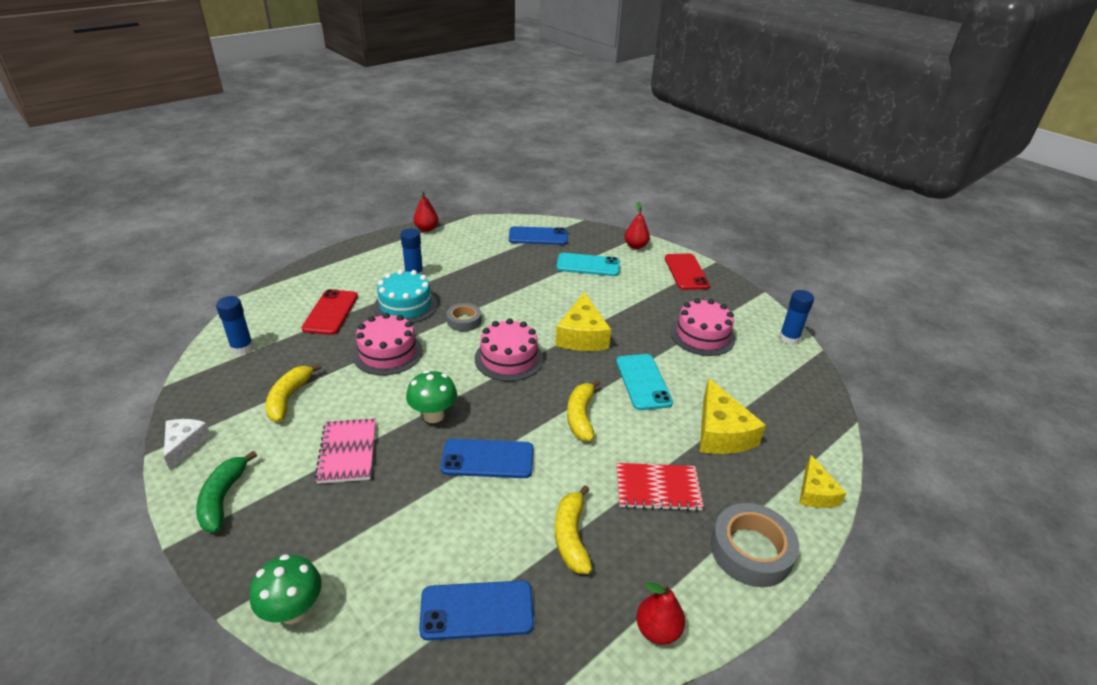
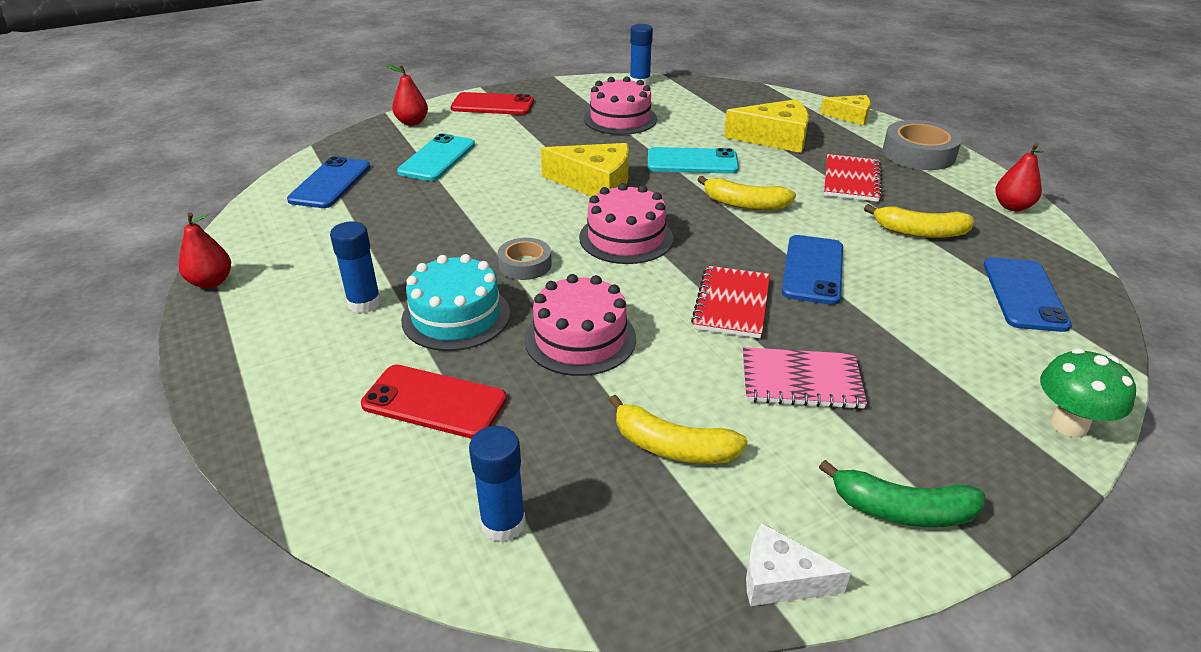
camera: 75 degrees left, 0 degrees up
(433, 415) = (732, 304): green mushroom -> red notebook

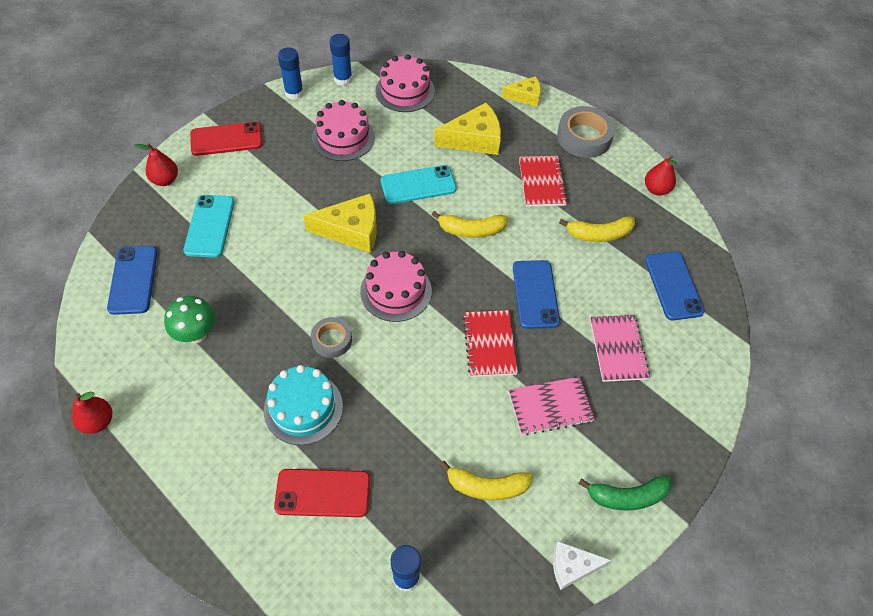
camera: 20 degrees left, 20 degrees up
(364, 303) = (230, 412): blue glue stick -> blue glue stick (294, 93)
(580, 338) = (398, 406): pink cake -> pink cake (405, 91)
(923, 341) = (618, 349): none -> pink notebook
(1069, 424) = (709, 400): green mushroom -> green mushroom (196, 334)

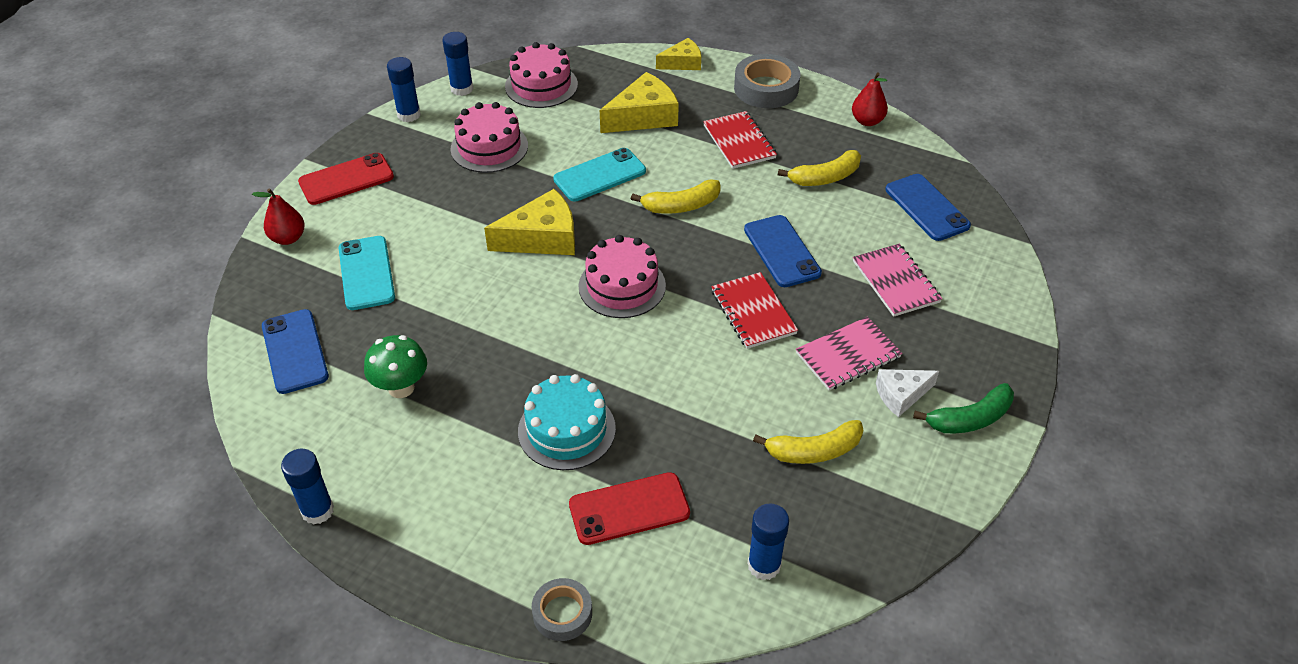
camera: 15 degrees left, 10 degrees down
(98, 422) = (317, 510): red pear -> blue glue stick
(332, 340) = (569, 353): grey tape -> grey tape (562, 613)
(572, 567) = (942, 502): white cheese -> white cheese (901, 395)

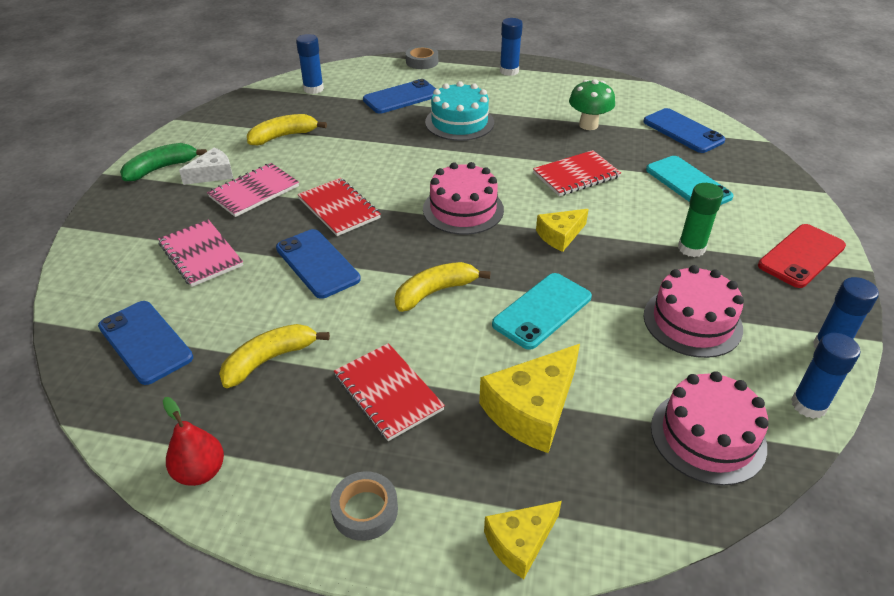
camera: 165 degrees right, 5 degrees down
(288, 238) = (785, 197): red pear -> none
(317, 510) = (584, 73): blue glue stick -> blue glue stick (509, 71)
(433, 203) = (691, 248): none -> green glue stick
(476, 307) = (576, 175): none -> red notebook
(542, 238) = (560, 235): yellow cheese -> yellow cheese, size x0.61
(629, 509) = (401, 97): red phone -> blue phone
(766, 88) = (365, 510): grey tape -> grey tape, size x0.61

